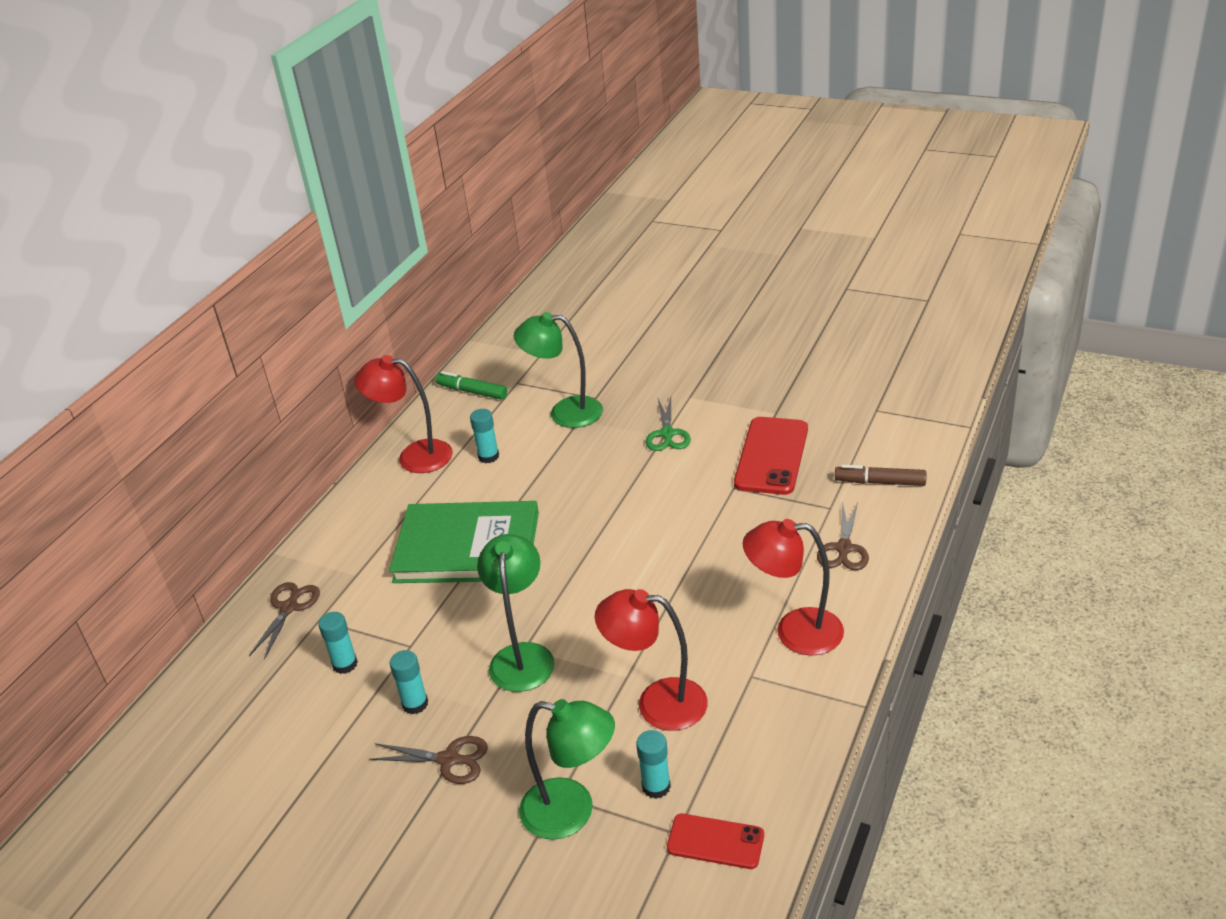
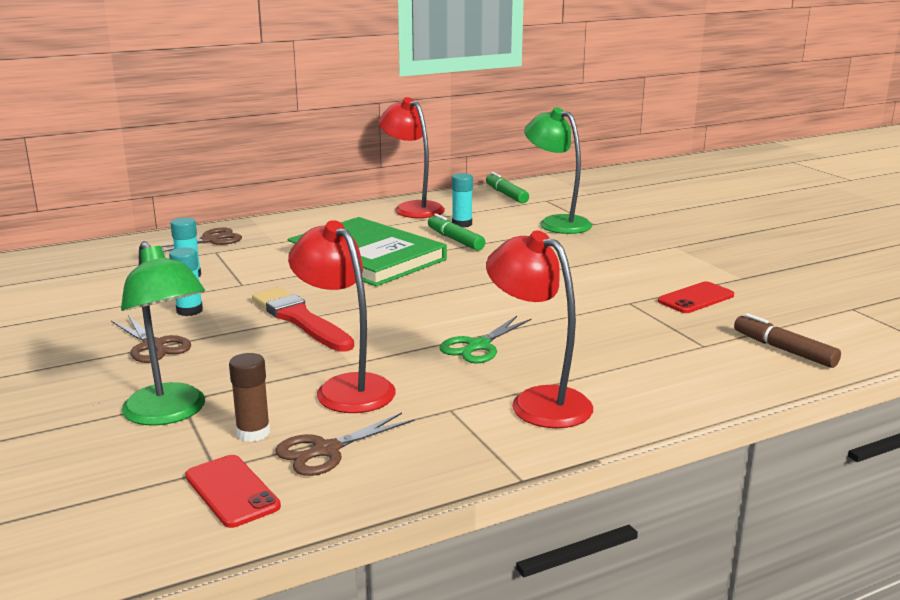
camera: 35 degrees right, 15 degrees down
(511, 482) = (455, 240): none -> green marker
(522, 656) = (300, 320): green lamp -> red brush
(656, 787) = (253, 433): turquoise glue stick -> brown glue stick
(667, 434) = (621, 257): green scissors -> green scissors (478, 346)
(771, 456) = (696, 298): red phone -> red phone, size x0.59
(844, 548) = (675, 373): brown scissors -> brown scissors (326, 450)

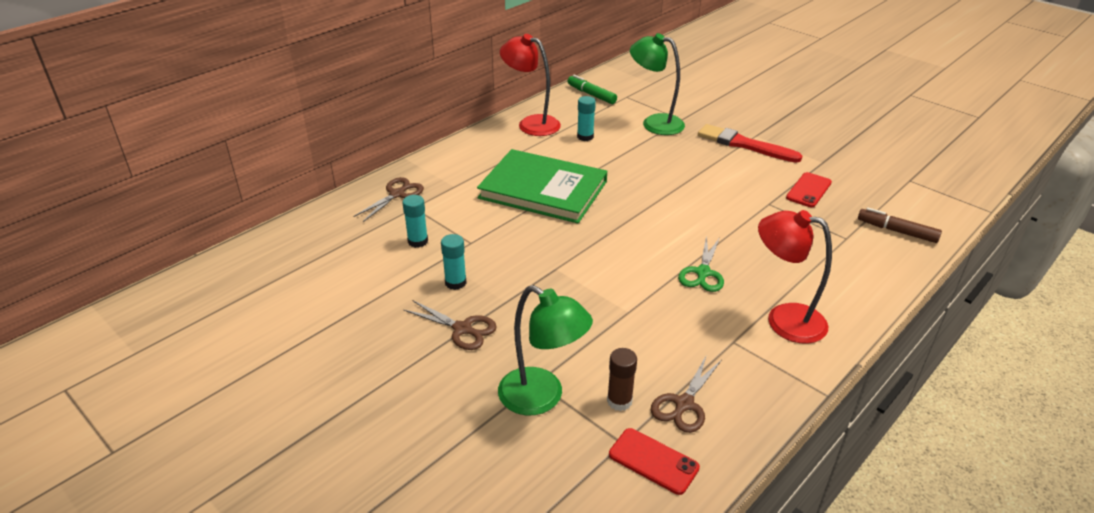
camera: 20 degrees left, 15 degrees up
(300, 320) = (552, 273): red brush -> red brush (744, 144)
(346, 387) = (646, 338): red lamp -> none
(455, 240) = (594, 157): green marker -> none

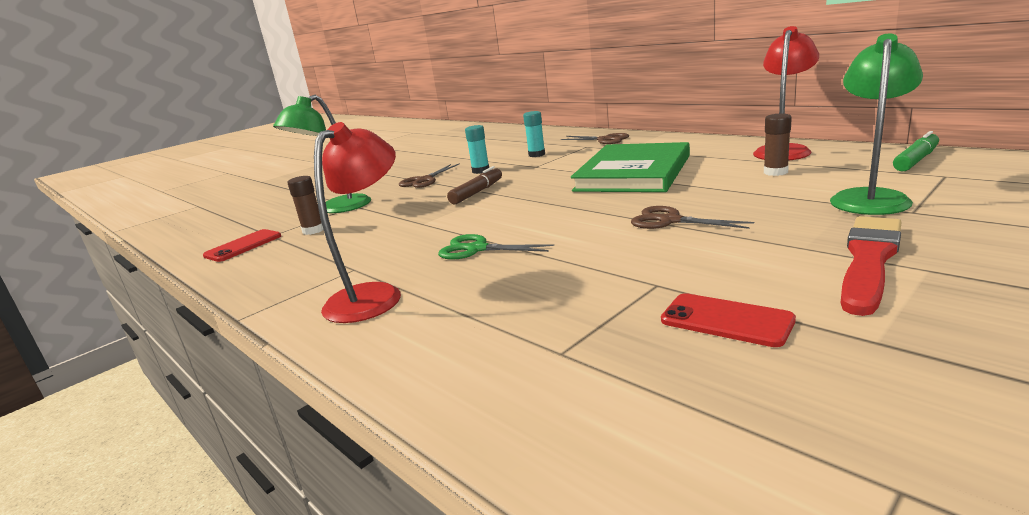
camera: 95 degrees right, 15 degrees down
(585, 137) = (775, 172): turquoise glue stick -> brown glue stick
(684, 404) = (289, 252): brown scissors -> brown scissors (670, 221)
(896, 231) = (595, 421): brown marker -> brown marker (477, 192)

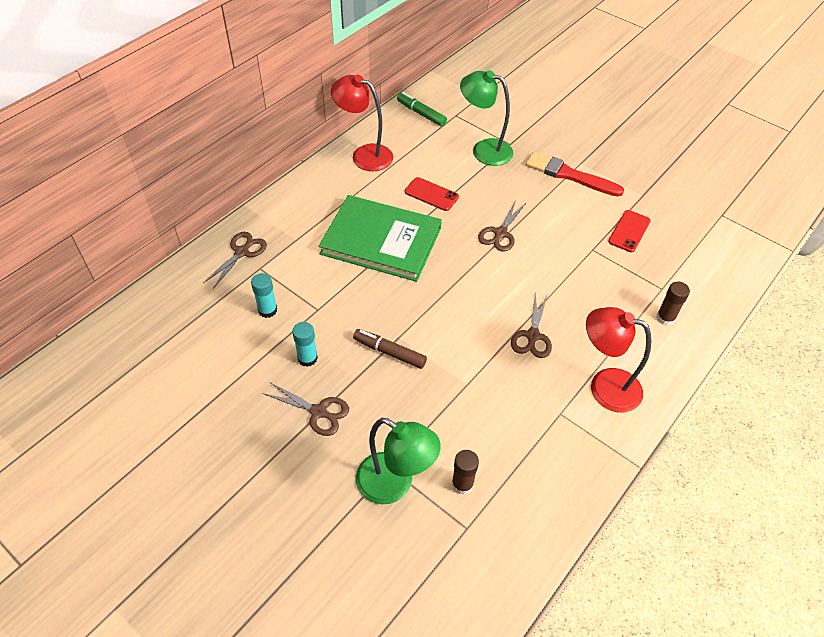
camera: 100 degrees left, 30 degrees up
(243, 246) = (493, 545): red phone -> red phone (431, 194)
(477, 249) = (532, 336): green scissors -> brown scissors
(775, 172) = (418, 170): brown glue stick -> brown glue stick (665, 318)

